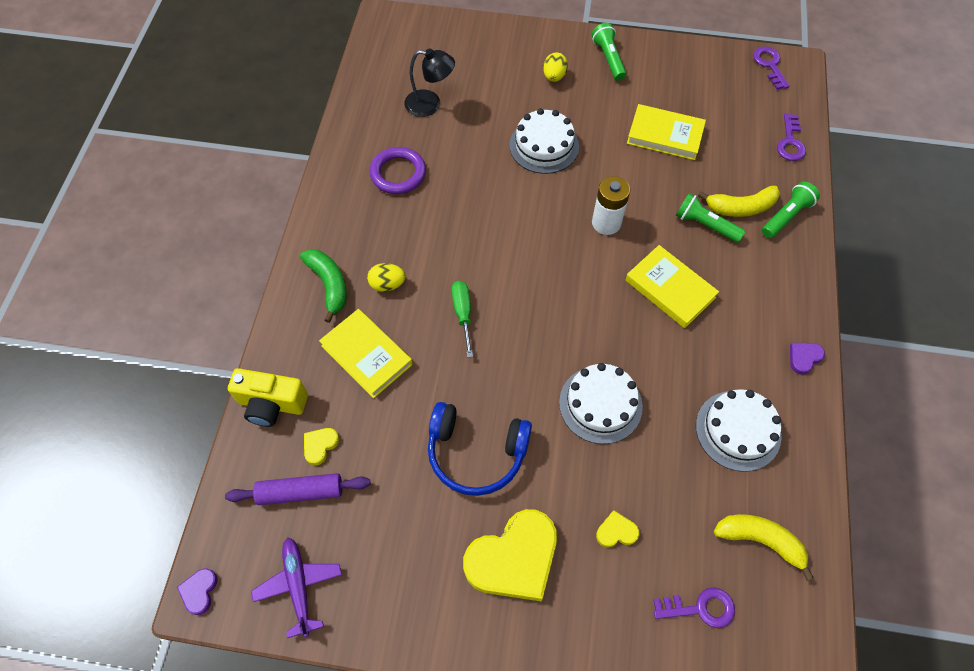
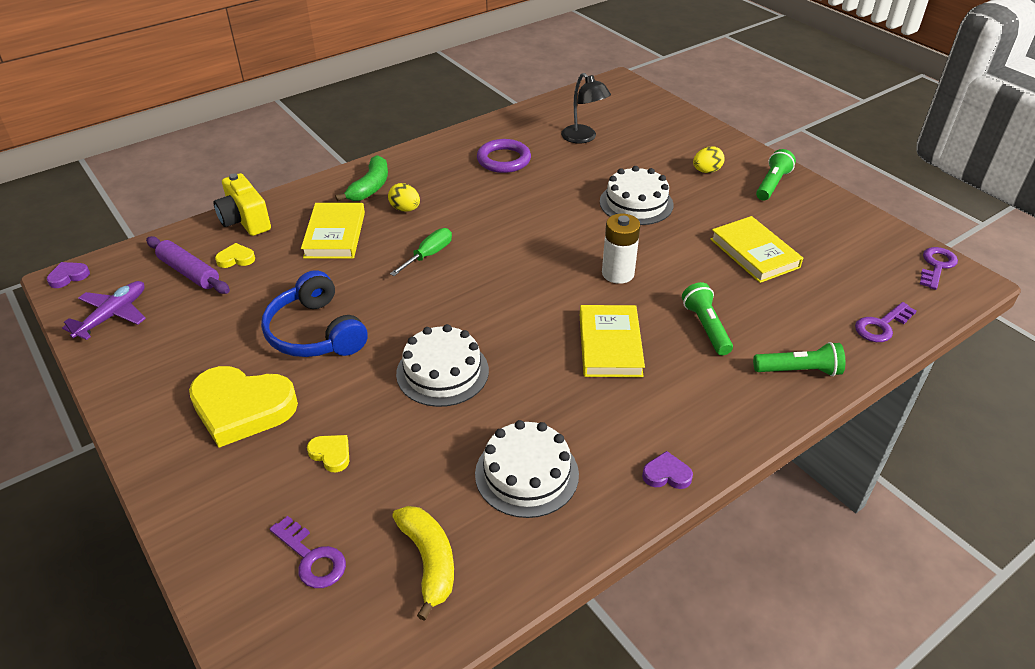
camera: 45 degrees right, 20 degrees down
(741, 207) = (759, 337): yellow banana -> none

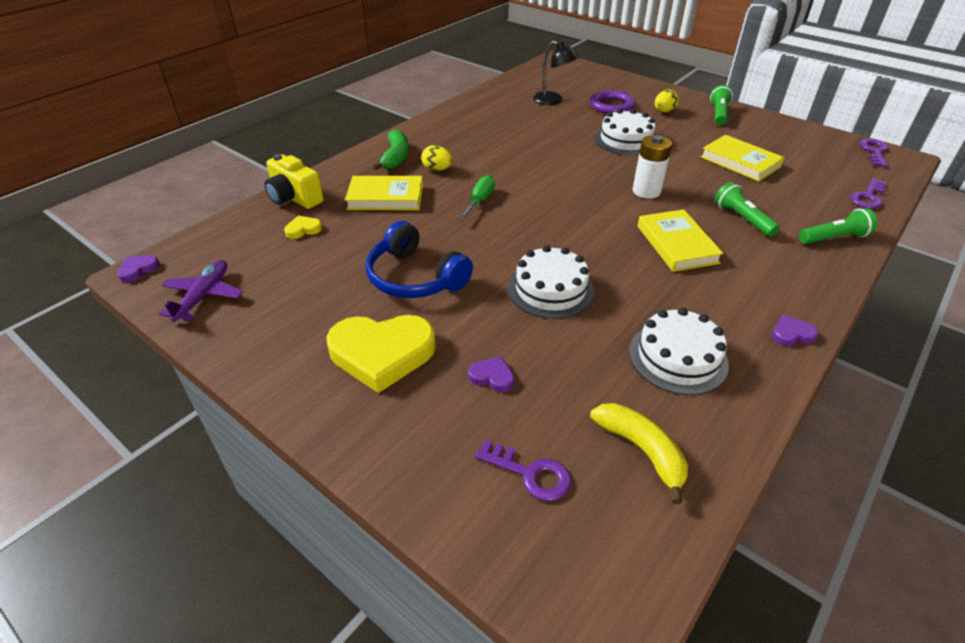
camera: 15 degrees left, 0 degrees up
(189, 272) = (263, 247): purple rolling pin -> none
(331, 454) = (492, 377): yellow heart -> purple heart
(334, 235) = (385, 197): yellow book -> yellow book turned 75 degrees counterclockwise
(503, 160) = (498, 123): purple ring -> purple ring (611, 106)

